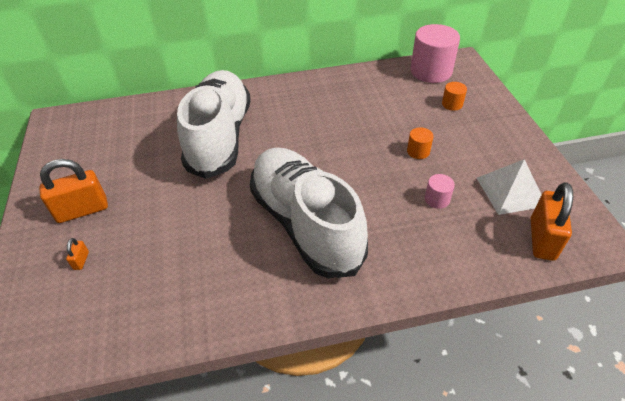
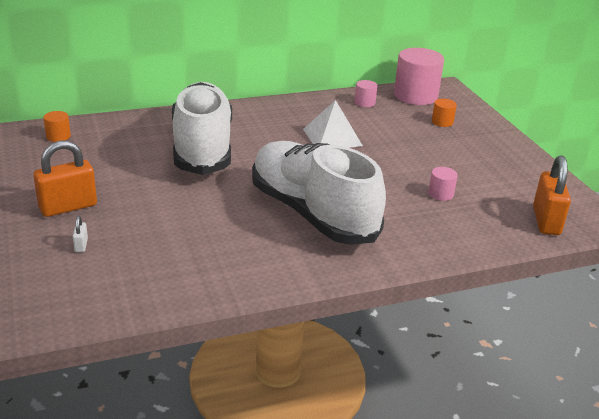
camera: 10 degrees left, 15 degrees down
(81, 260) = (81, 245): orange padlock -> white padlock
(381, 80) = (364, 103): none -> pink cylinder
(418, 151) = (415, 158): orange cylinder -> orange cylinder (58, 136)
(511, 191) = (511, 187): white pyramid -> white pyramid (332, 137)

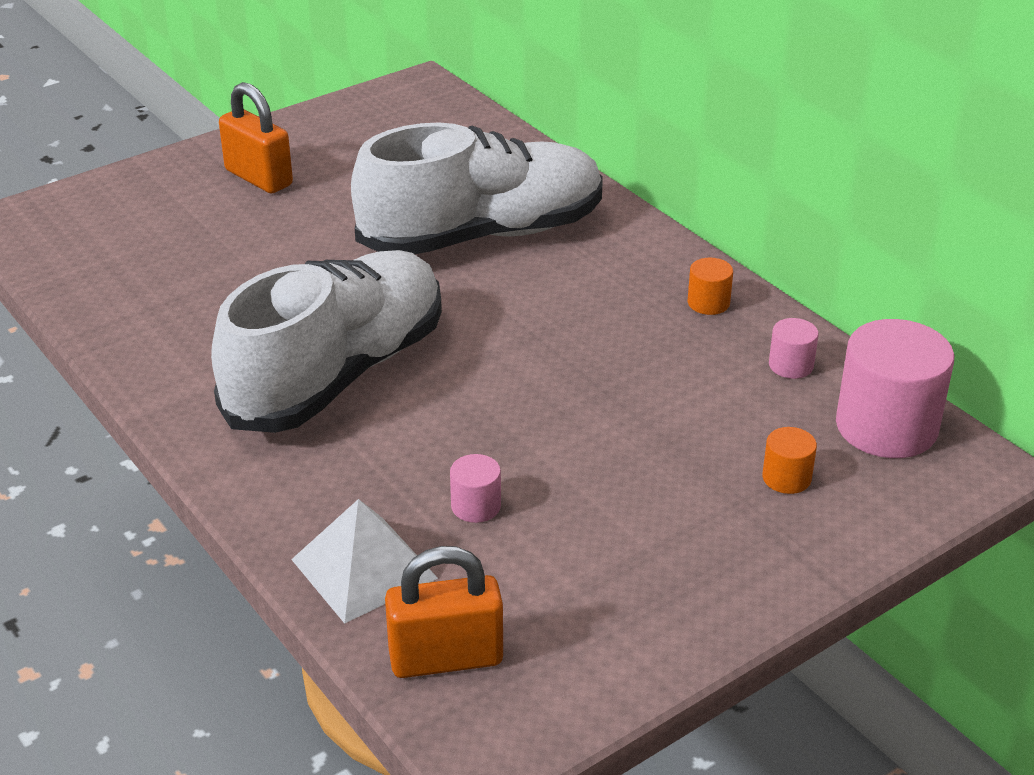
camera: 75 degrees right, 5 degrees up
(58, 136) = (438, 119): orange cylinder -> orange cylinder (708, 303)
(81, 245) = (175, 210): white padlock -> none
(332, 137) = (611, 351): white pyramid -> white pyramid (364, 569)

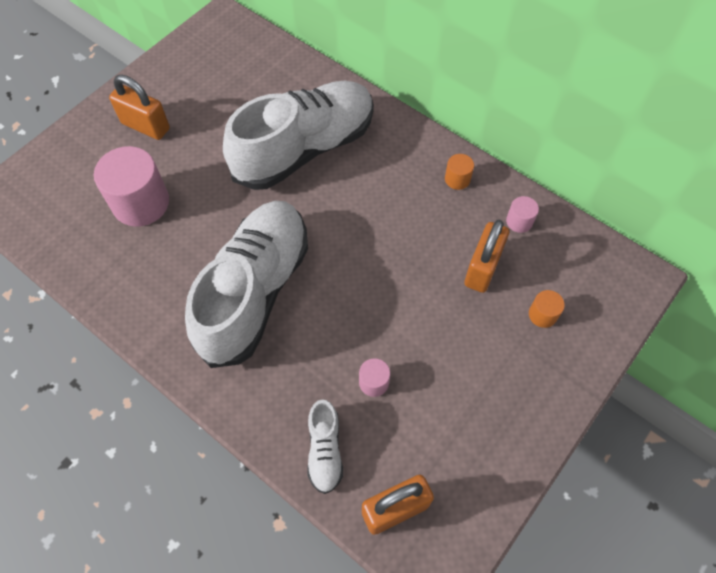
camera: 15 degrees left, 25 degrees up
(364, 569) = (325, 450): white pyramid -> white shoe
(707, 408) = (482, 268): none -> orange padlock
(886, 427) = (585, 259): pink cylinder -> pink cylinder (141, 203)

